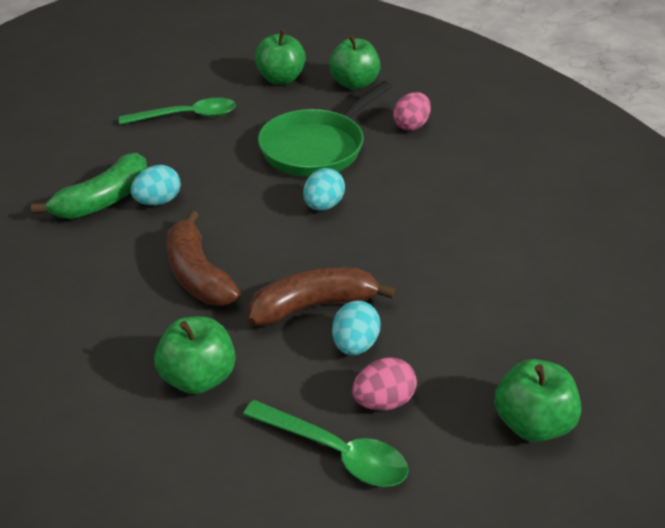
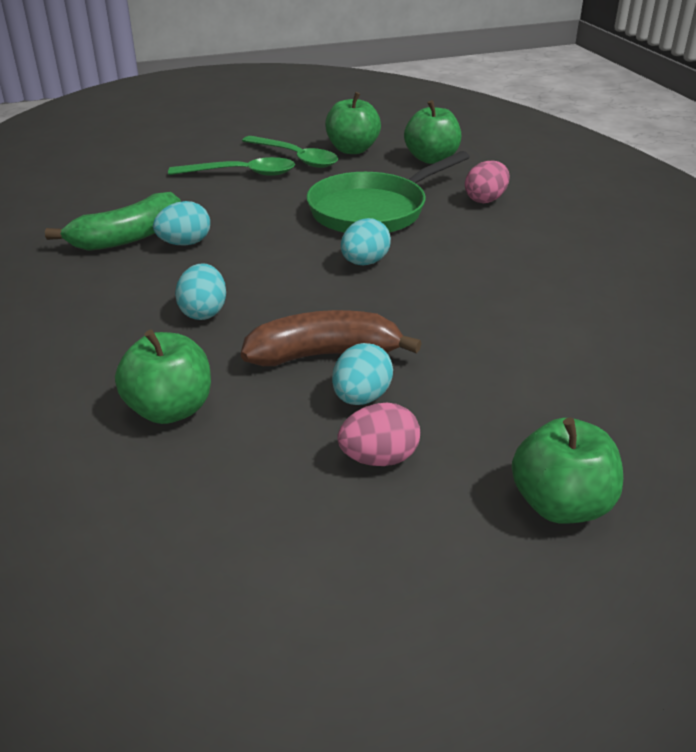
camera: 10 degrees right, 5 degrees down
(198, 274) = (203, 312): brown banana -> turquoise egg
(336, 452) = (305, 505): green spoon -> green spoon (296, 158)

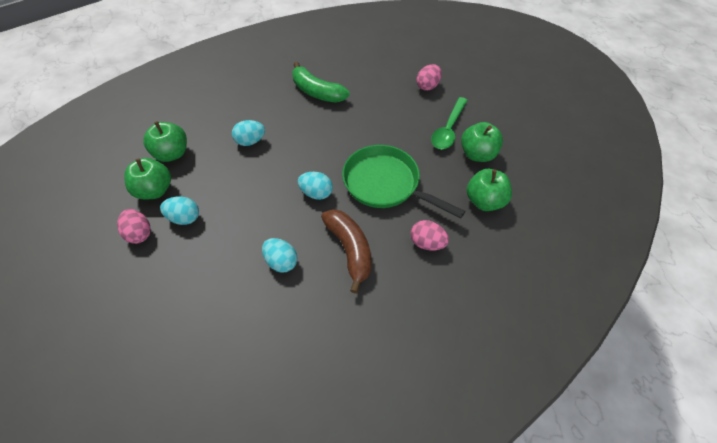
camera: 75 degrees right, 20 degrees up
(185, 243) = (317, 114): turquoise egg -> turquoise egg (281, 262)
(197, 157) = (427, 86): none -> pink egg
(242, 174) = (412, 111): green spoon -> none
(325, 355) = (219, 196): brown banana -> brown banana (350, 250)
(560, 504) = (106, 310): green apple -> green apple (155, 190)

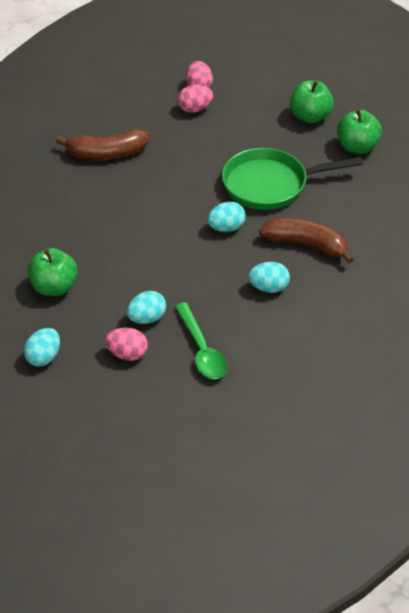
camera: 45 degrees left, 10 degrees down
(155, 190) = (87, 321): green apple -> none
(250, 141) = (110, 230): turquoise egg -> turquoise egg (43, 357)
(317, 92) = (106, 153): green banana -> brown banana
(427, 243) = (353, 202): pink egg -> pink egg (195, 109)
(448, 129) = (264, 112): green spoon -> green spoon (202, 350)

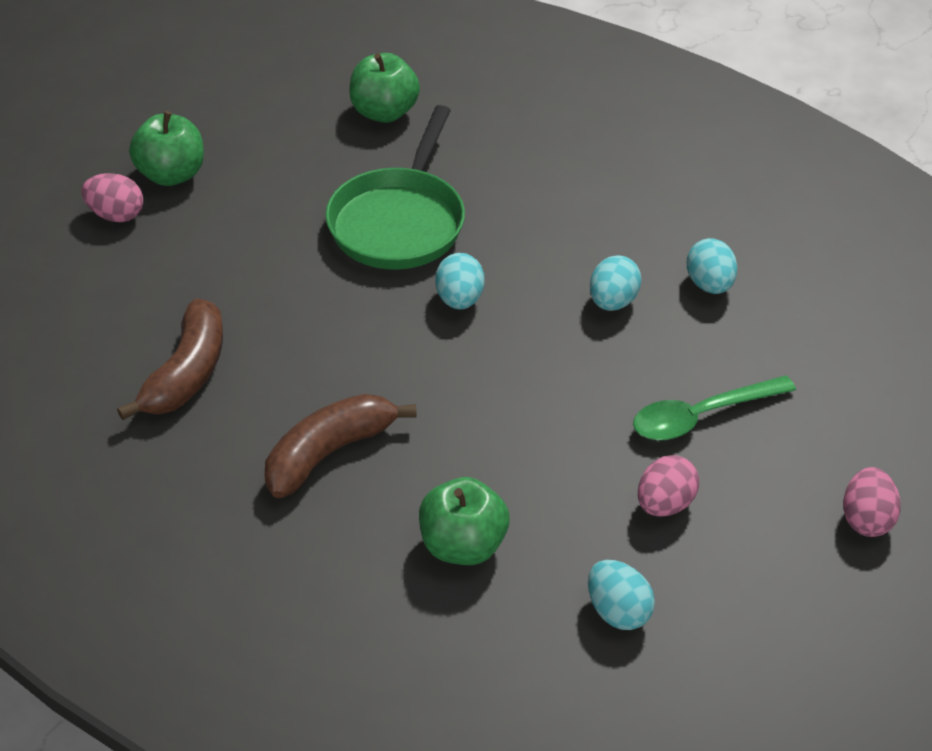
camera: 65 degrees left, 0 degrees up
(147, 318) = (600, 455): turquoise egg -> turquoise egg (709, 284)
(195, 109) = (164, 237): pink egg -> pink egg (866, 519)
(202, 350) = (700, 416): green spoon -> green spoon turned 150 degrees clockwise
(306, 245) = (549, 233): brown banana -> brown banana (329, 453)
(310, 116) = (283, 130): green apple -> green apple (171, 174)

